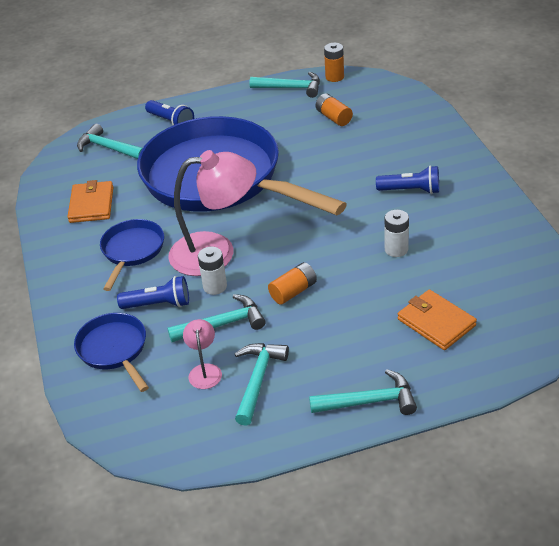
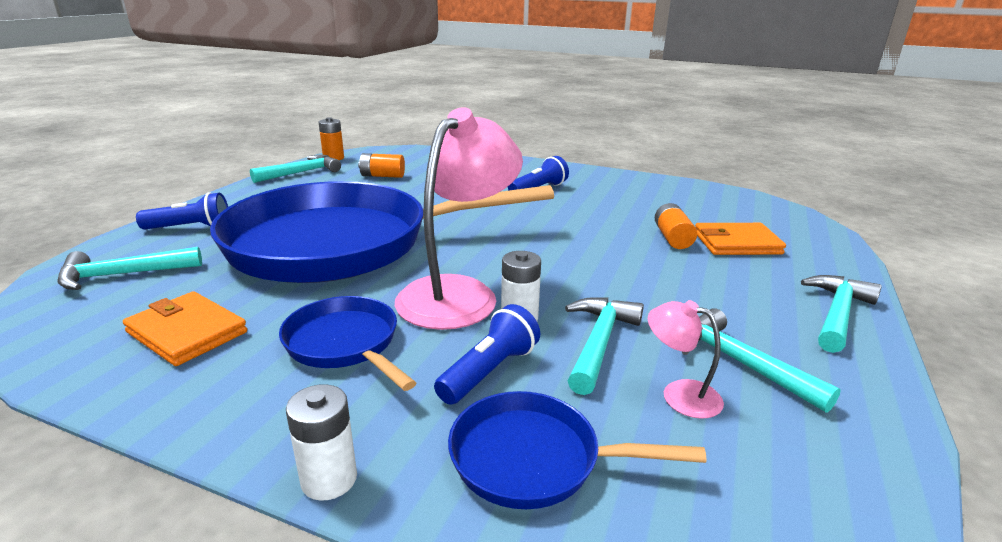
camera: 55 degrees left, 15 degrees down
(293, 291) = (599, 281): orange battery -> orange battery (672, 238)
(396, 249) = (608, 220): white battery -> white battery (329, 479)

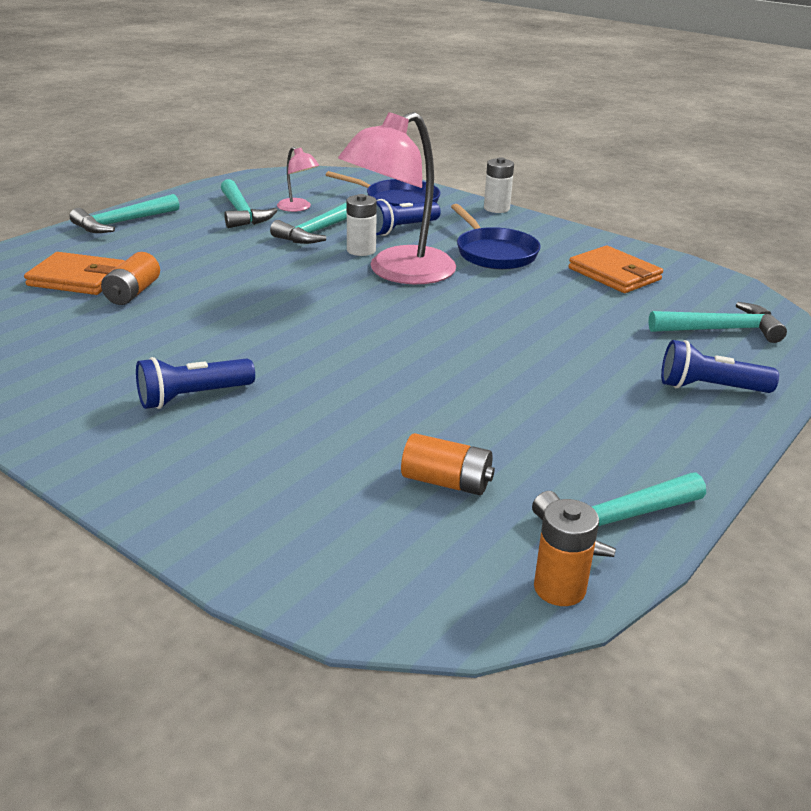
camera: 165 degrees left, 5 degrees up
(343, 243) = (506, 336): blue pan -> none

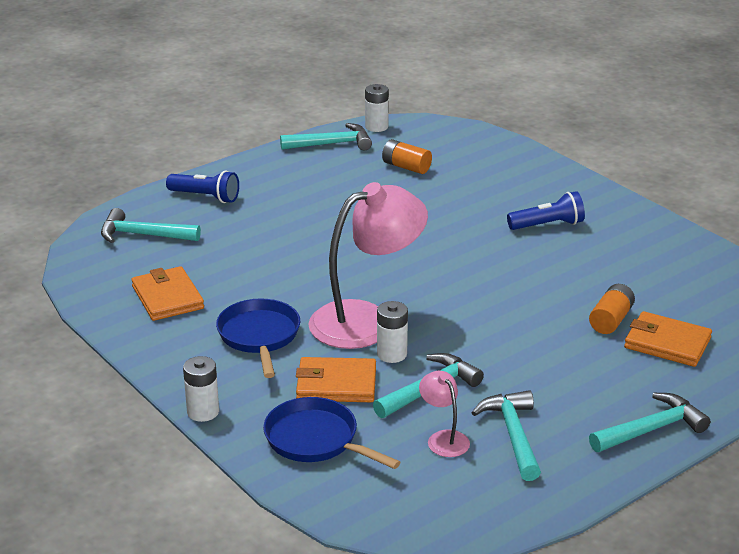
camera: 165 degrees left, 0 degrees up
(401, 229) = (336, 384): blue flashlight -> orange wallet
(559, 588) = (376, 127): orange battery -> white battery

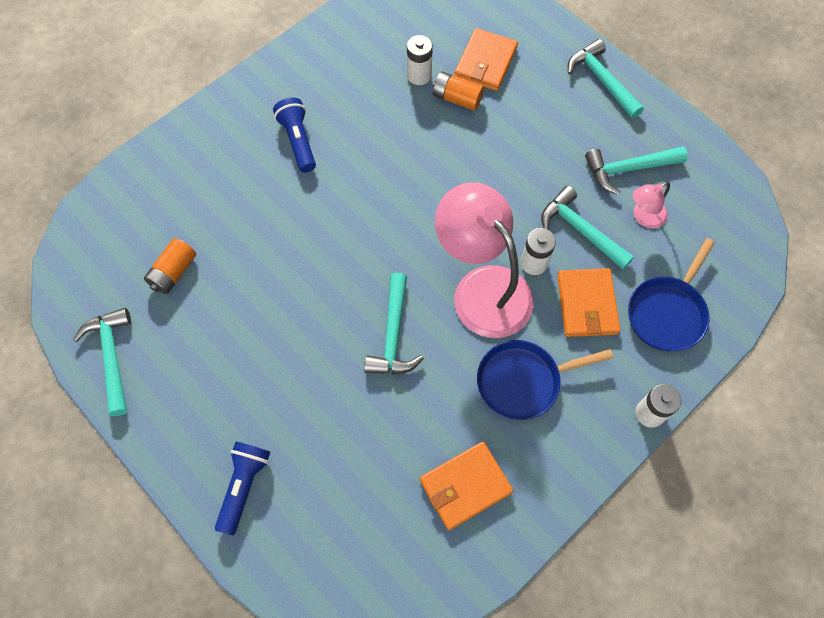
camera: 95 degrees left, 35 degrees up
(143, 235) = (336, 543): turquoise hammer -> turquoise hammer (393, 335)
(376, 127) = (69, 311): white battery -> white battery (419, 75)

